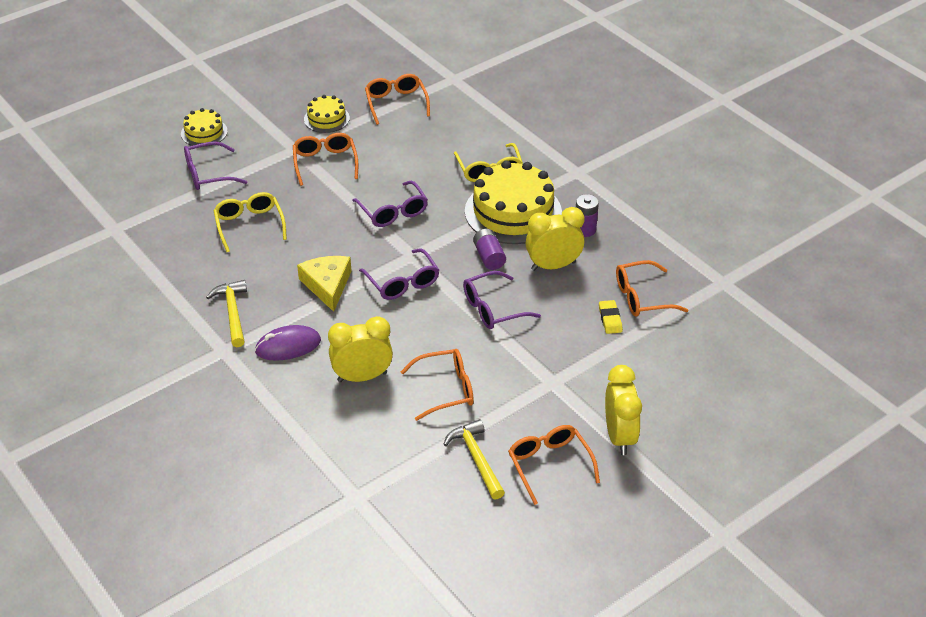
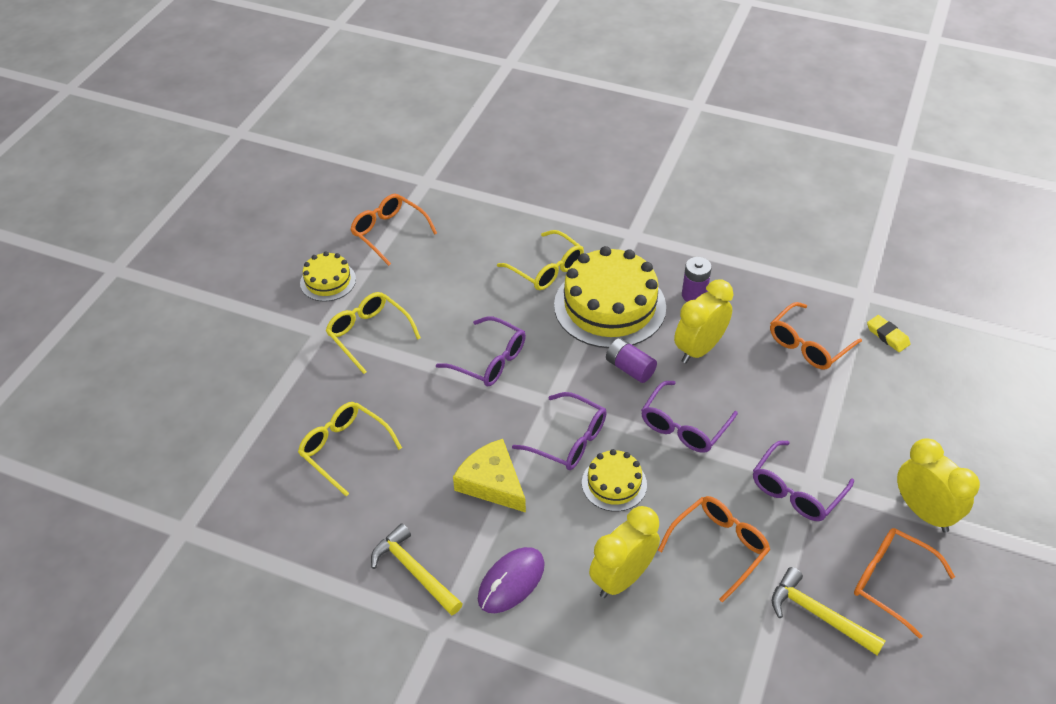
camera: 30 degrees left, 5 degrees up
(204, 132) = (198, 356): yellow cake -> yellow cake (614, 483)
(208, 174) = (244, 406): purple glasses -> purple glasses (796, 491)
(325, 163) = (368, 334): orange glasses -> yellow glasses
(610, 319) = (801, 383): yellow eraser -> yellow eraser (887, 336)

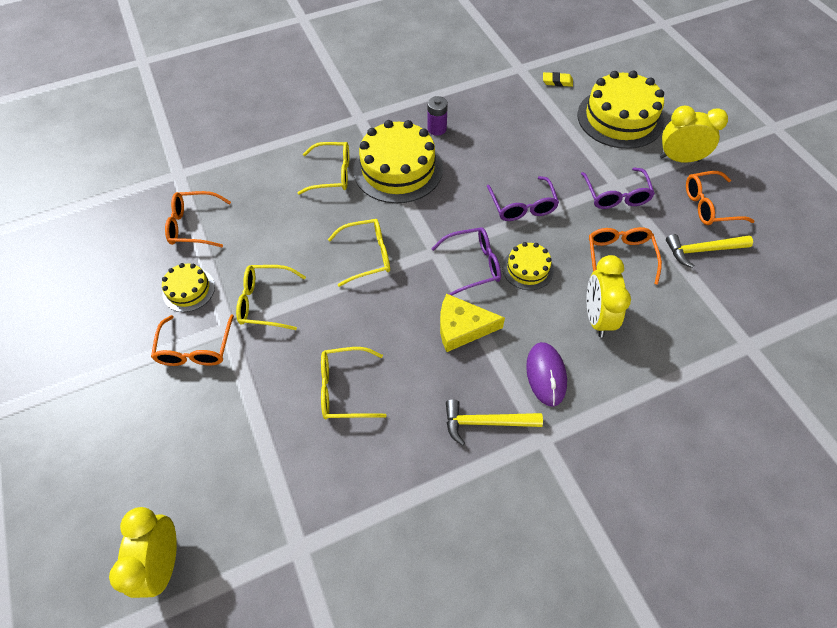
camera: 45 degrees left, 10 degrees up
(490, 360) = (367, 256): purple glasses -> yellow glasses
(630, 368) = (454, 196): purple battery -> none
(699, 349) = (477, 157): yellow clock -> yellow clock (164, 562)
(808, 345) = (527, 114): orange glasses -> orange glasses (195, 349)
(910, 421) = (620, 118): none -> yellow cake

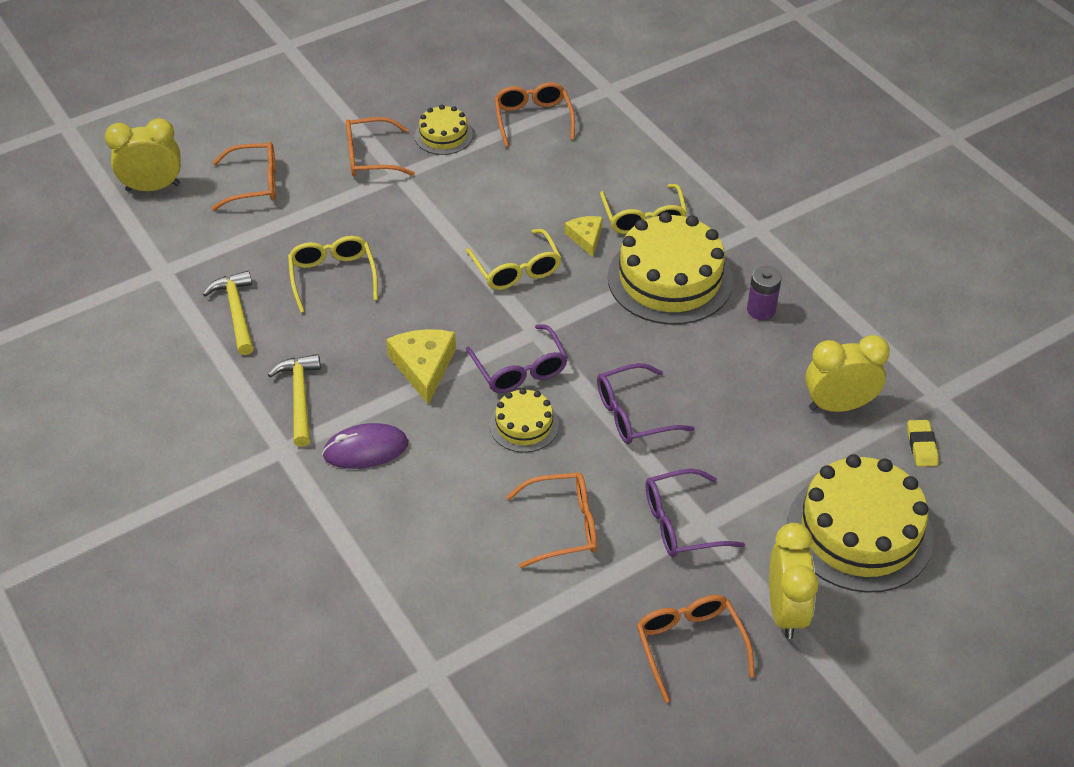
camera: 80 degrees right, 10 degrees down
(196, 453) = (255, 184): none -> orange glasses
(265, 302) = (436, 196): yellow glasses -> none
(343, 209) = (586, 237): none -> yellow cheese
(597, 317) = (456, 500): yellow clock -> yellow clock (838, 405)
(702, 250) = (594, 629): yellow hammer -> yellow hammer (236, 312)

